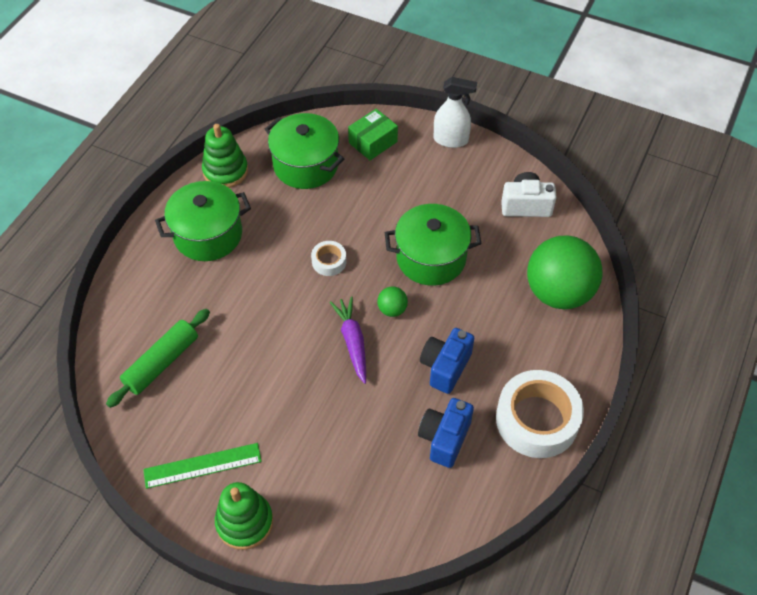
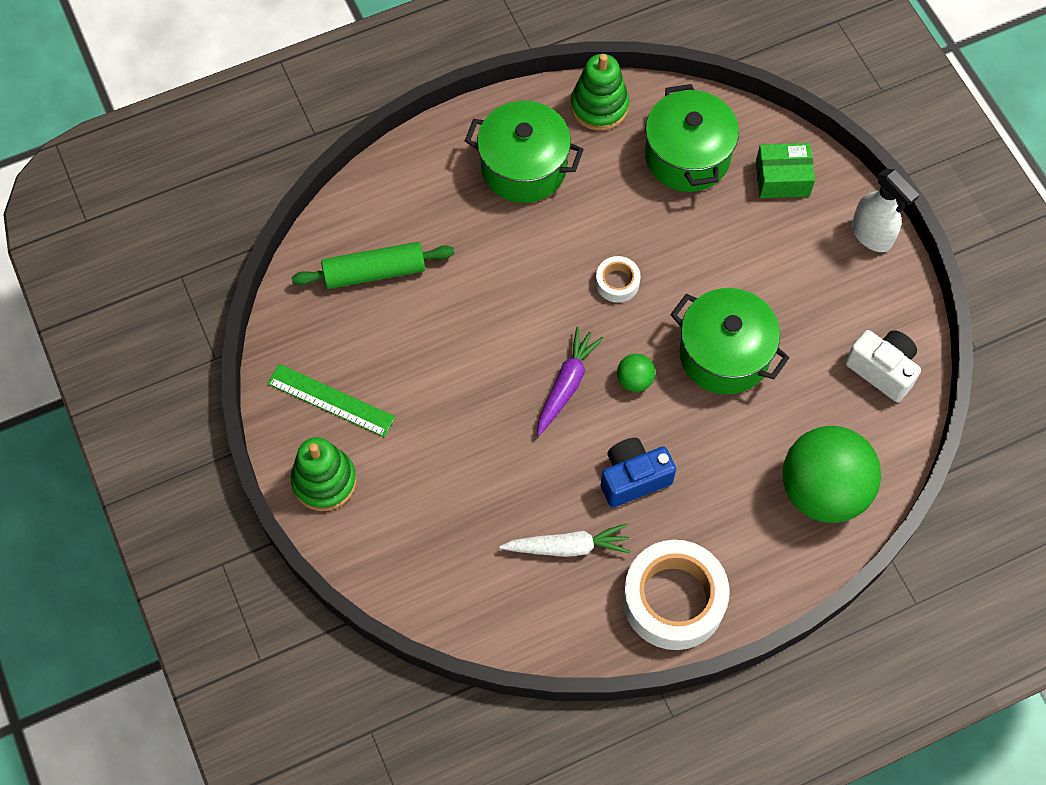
camera: 40 degrees right, 10 degrees up
(444, 438) = (568, 547): blue camera -> white carrot

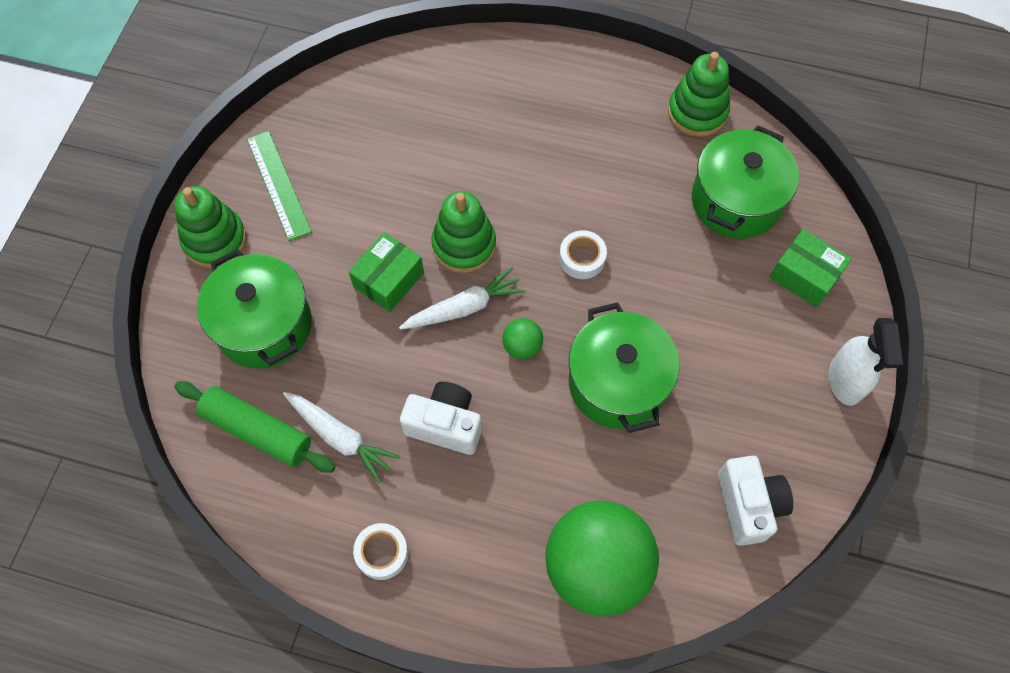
camera: 40 degrees right, 0 degrees up
(374, 272) = (401, 115): green rolling pin -> green rolling pin (257, 431)
(490, 407) = (388, 280): none -> green box
(522, 338) = (464, 245): none -> green stacking toy
(524, 167) = (591, 117): green pot -> green pot (264, 325)
(566, 384) = (464, 307): purple carrot -> white carrot
(633, 478) = (445, 425): blue camera -> white camera
(673, 599) = (382, 553): white tape -> white tape, size x0.47

